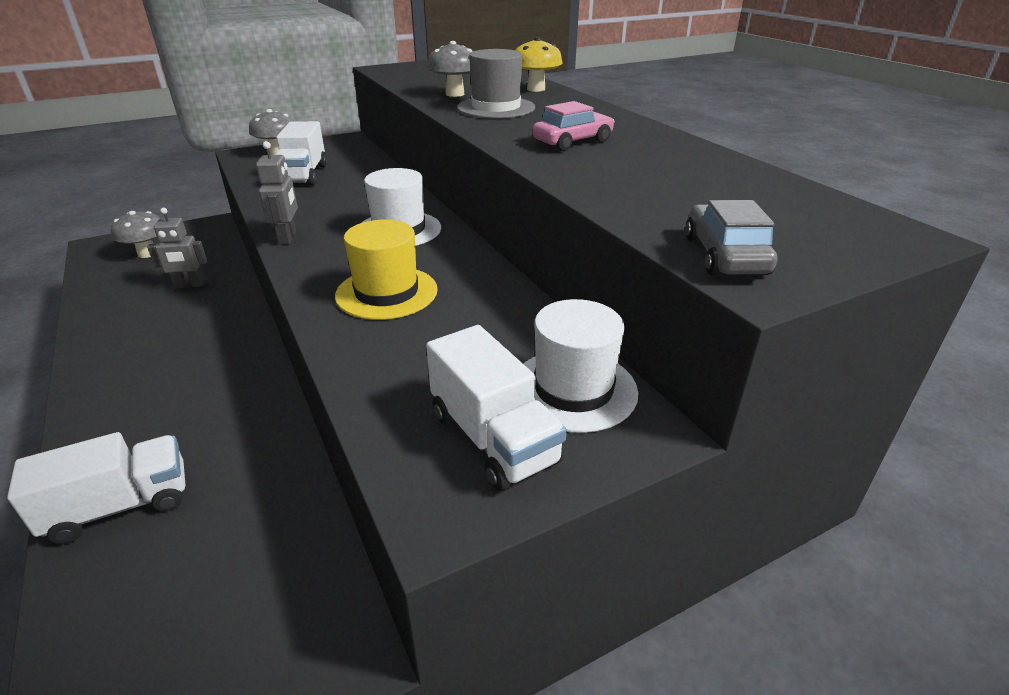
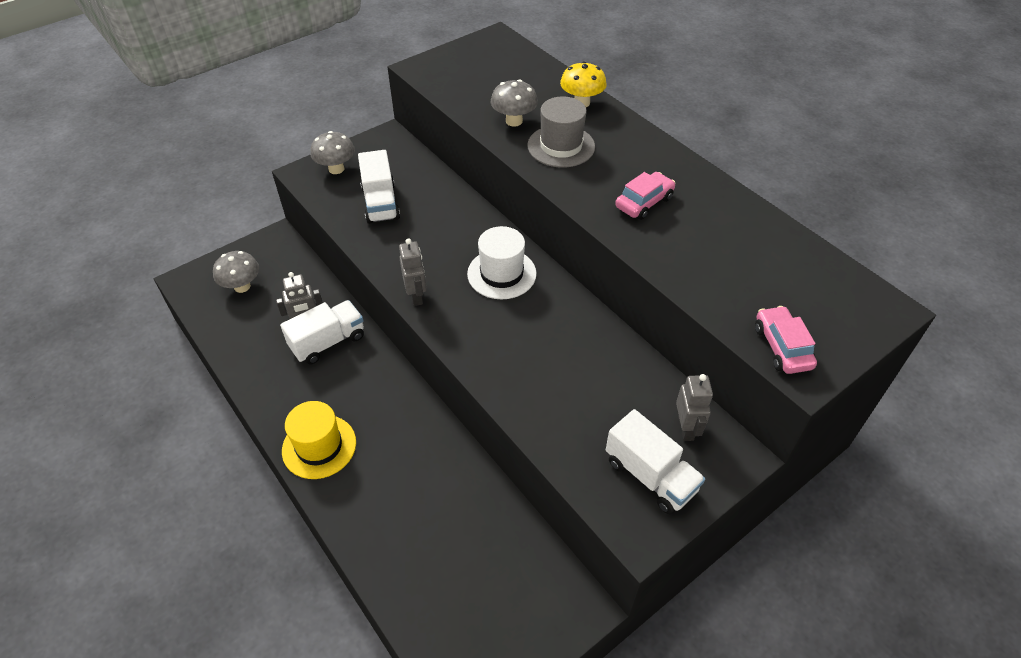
camera: 10 degrees left, 15 degrees up
(120, 506) = (388, 538): white truck -> white truck (328, 342)
(386, 292) = (526, 352): yellow hat -> yellow hat (319, 446)
(573, 389) = (686, 428): white hat -> grey robot
(724, 256) = (782, 347): grey car -> pink car

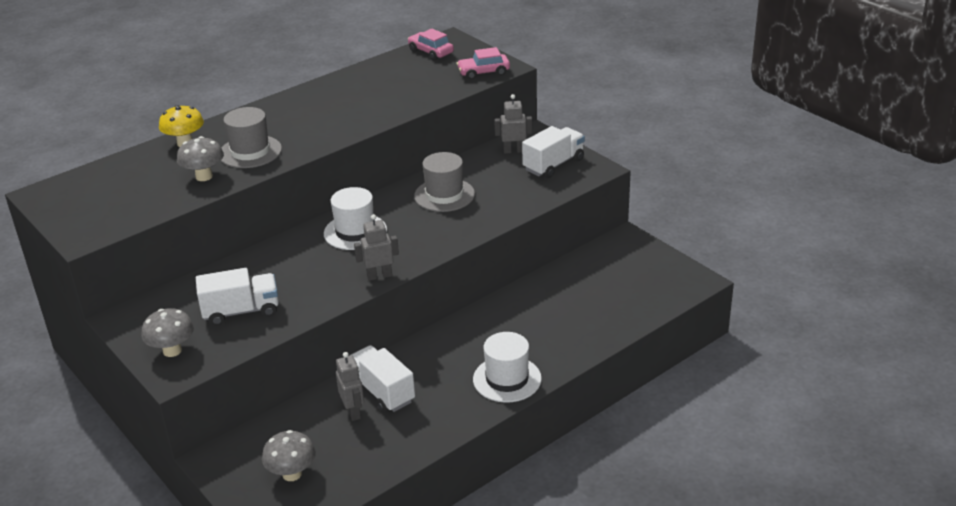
camera: 90 degrees left, 15 degrees down
(319, 446) = (507, 379): yellow hat -> white hat
(573, 350) = (444, 195): none -> grey hat
(644, 202) = (334, 115): pink car -> pink car (431, 52)

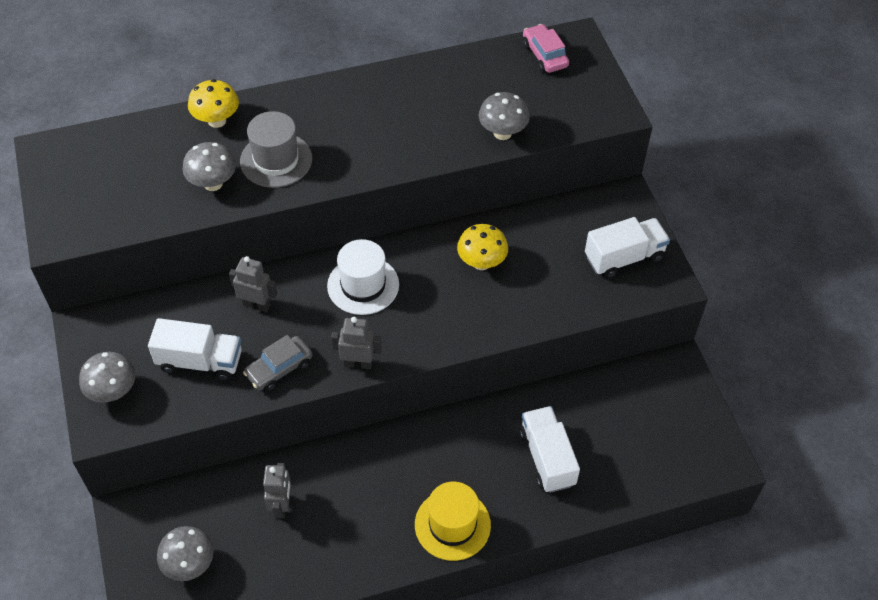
camera: 20 degrees right, 20 degrees up
(314, 297) = (279, 369): none -> grey car
(382, 392) = (321, 489): white truck -> white truck (547, 458)
(425, 96) = (502, 133): none -> grey mushroom
(444, 195) = (481, 262): grey hat -> yellow mushroom
(483, 72) = (587, 113): pink car -> none
(507, 379) = (452, 524): white hat -> yellow hat
(514, 151) = (590, 218): grey robot -> grey robot (257, 305)

